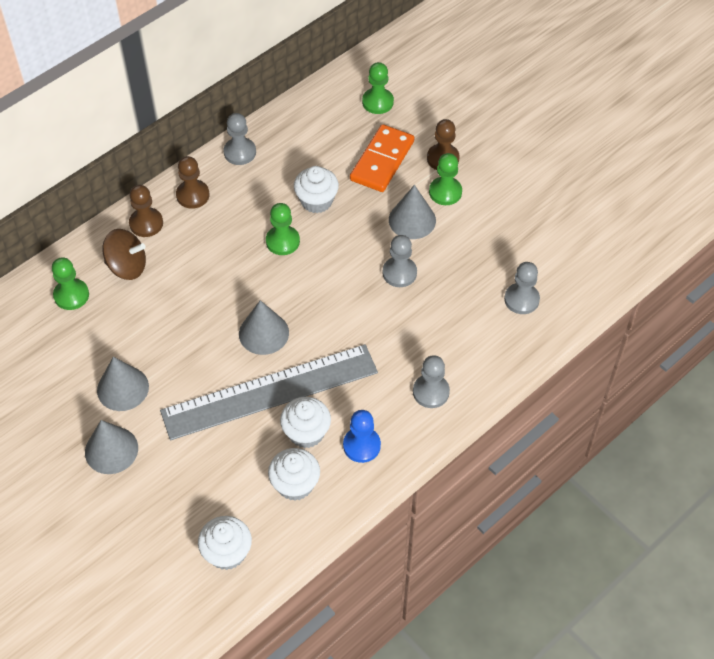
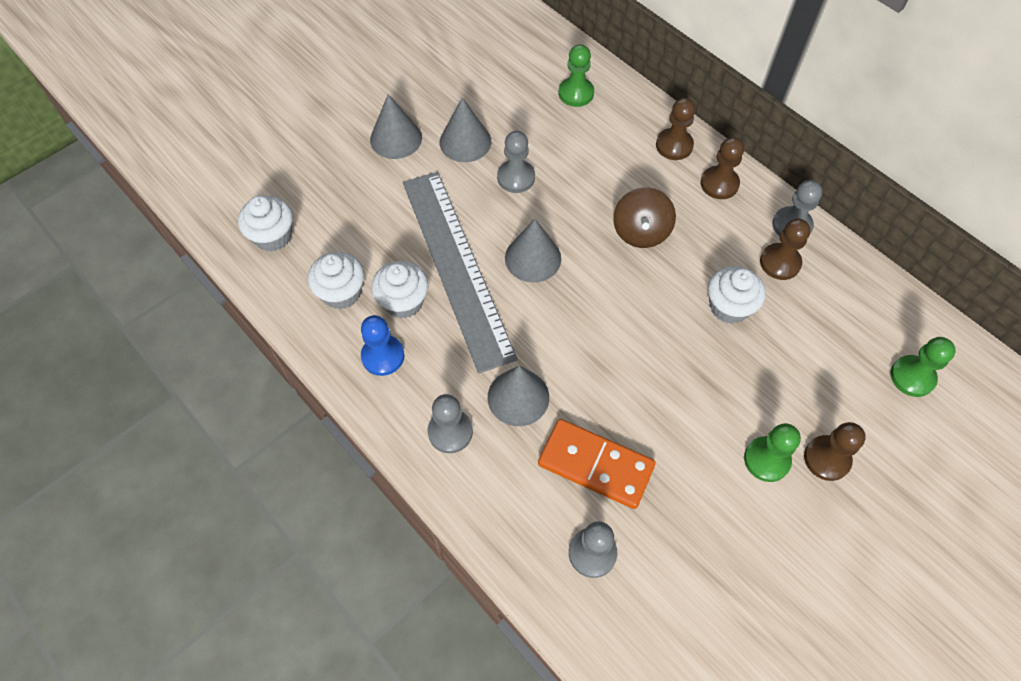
camera: 90 degrees right, 5 degrees up
(127, 266) = (615, 134): brown spinning top -> brown spinning top (640, 232)
(276, 164) = (780, 263): none -> brown pawn
(282, 241) = (663, 273): green pawn -> none
(382, 161) = (808, 381): orange domino -> orange domino (595, 465)
(399, 273) = (626, 399): grey pawn -> grey pawn (516, 177)
(412, 220) = (713, 416): grey cone -> grey cone (518, 397)

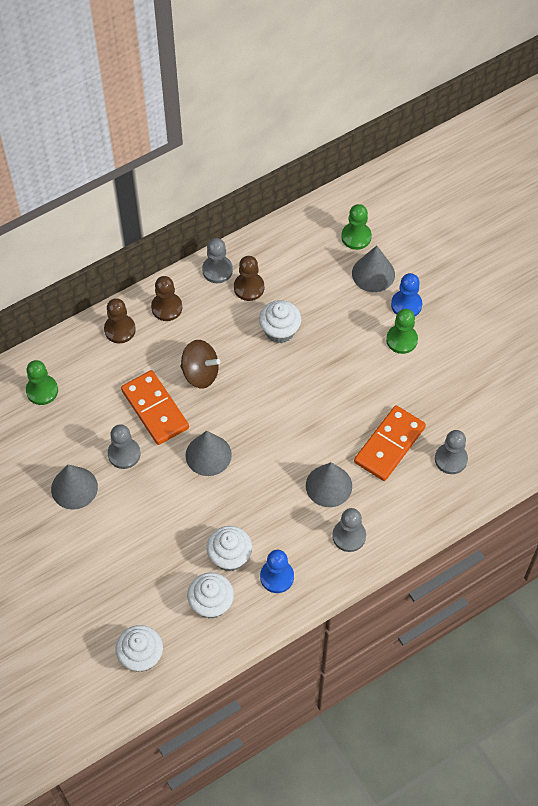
camera: 80 degrees left, 0 degrees up
(396, 138) = (55, 544): grey cone -> grey cone (373, 273)
(457, 266) = (204, 512): grey ruler -> none
(580, 196) = (155, 409): none -> orange domino
(827, 459) = (406, 305): brown pawn -> blue pawn

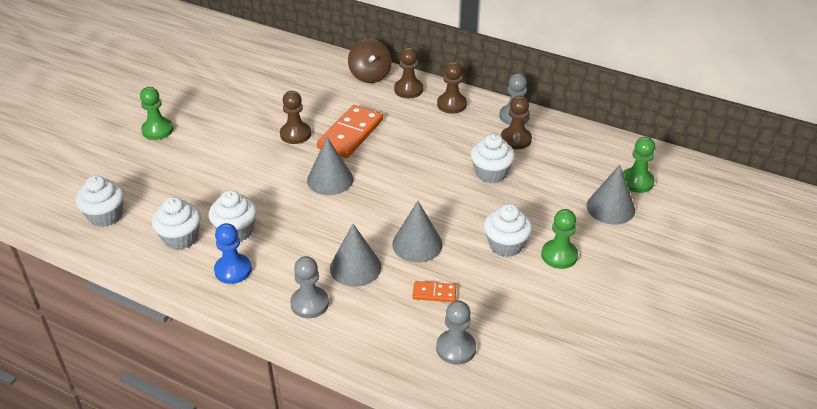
camera: 60 degrees right, 20 degrees down
(42, 390) = (321, 75): green pawn -> green pawn (157, 130)
(74, 488) = (245, 121): grey cone -> grey cone (417, 244)
(124, 454) = (295, 134): grey pawn -> brown pawn
(200, 373) = (406, 145): brown spinning top -> brown spinning top (370, 75)
(369, 368) = (506, 245): none -> white cupcake
(389, 445) = (434, 293): orange domino -> orange domino, size x0.49
(406, 305) = (601, 243): blue pawn -> none

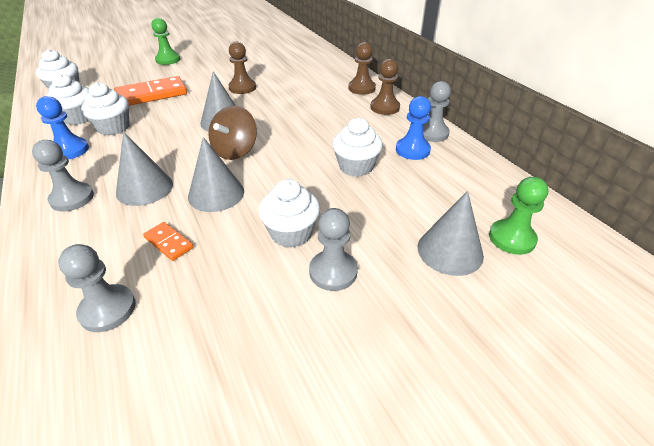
camera: 35 degrees right, 0 degrees up
(350, 134) = (279, 100): orange domino -> orange domino (152, 95)
(370, 75) = (344, 72): brown spinning top -> brown spinning top (235, 151)
(515, 139) = (412, 150): brown pawn -> blue pawn
(559, 255) = (333, 272): green pawn -> grey pawn

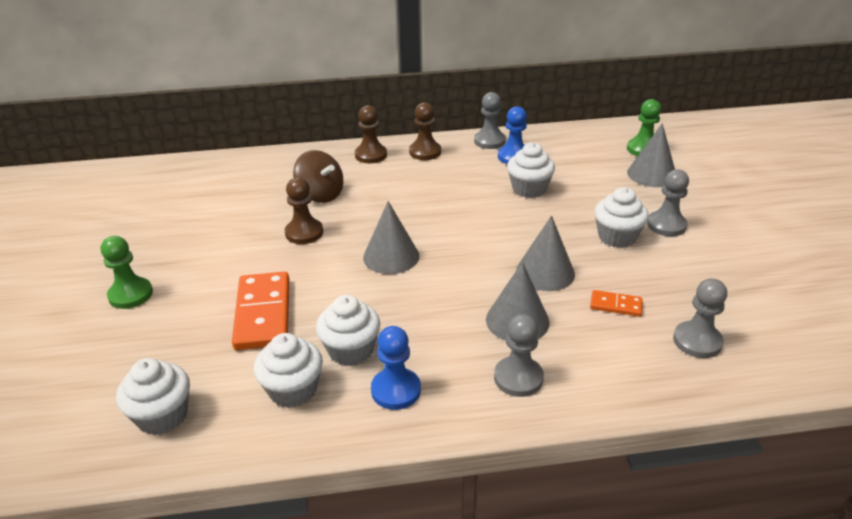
camera: 70 degrees left, 5 degrees down
(168, 243) = (615, 305): orange domino -> orange domino turned 45 degrees clockwise
(235, 151) = (467, 253): brown spinning top -> brown spinning top (320, 195)

